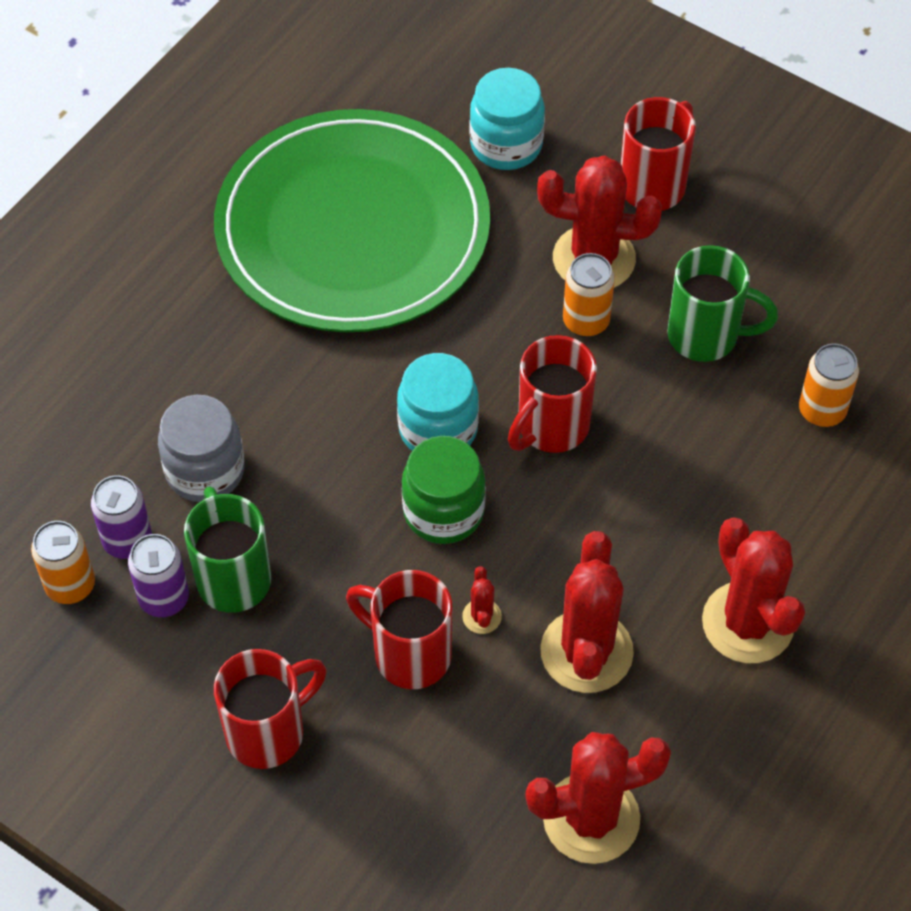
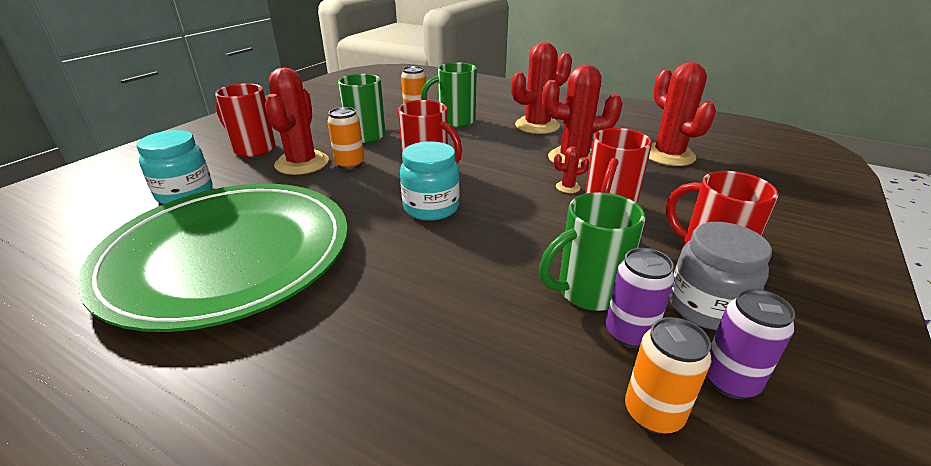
camera: 95 degrees left, 25 degrees down
(127, 541) = (579, 369): purple can -> purple can (729, 381)
(205, 470) = (484, 320): grey jar -> grey jar (706, 307)
(443, 511) = (496, 203): green jar -> none
(774, 479) = (455, 121): none -> green mug

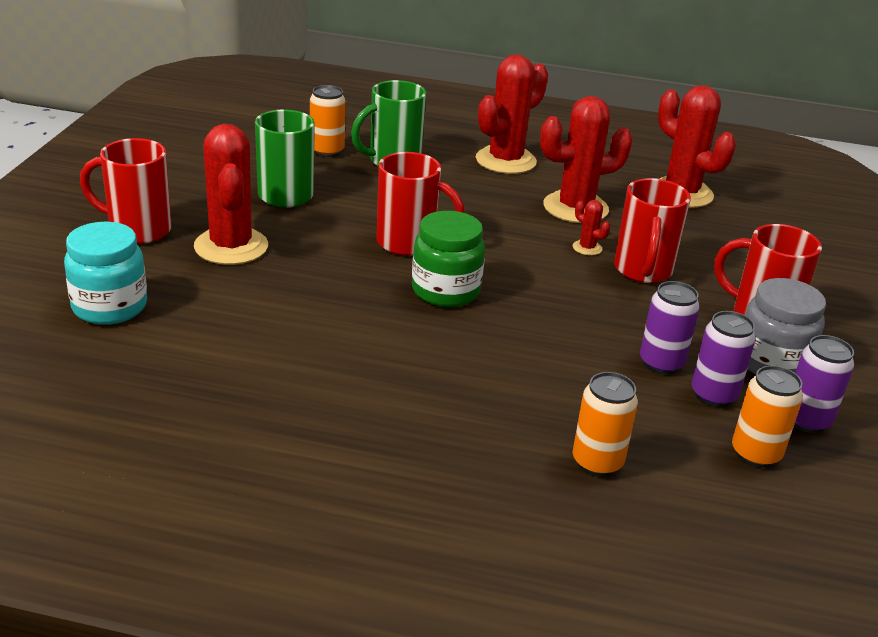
camera: 20 degrees left, 0 degrees up
(228, 255) = (250, 376): green plate -> none
(350, 164) = (298, 242): orange can -> orange can (597, 462)
(431, 208) = (445, 291): turquoise jar -> green jar
(568, 187) = (587, 248): red cactus -> red cactus turned 75 degrees clockwise
(587, 292) = (661, 363): green mug -> purple can

